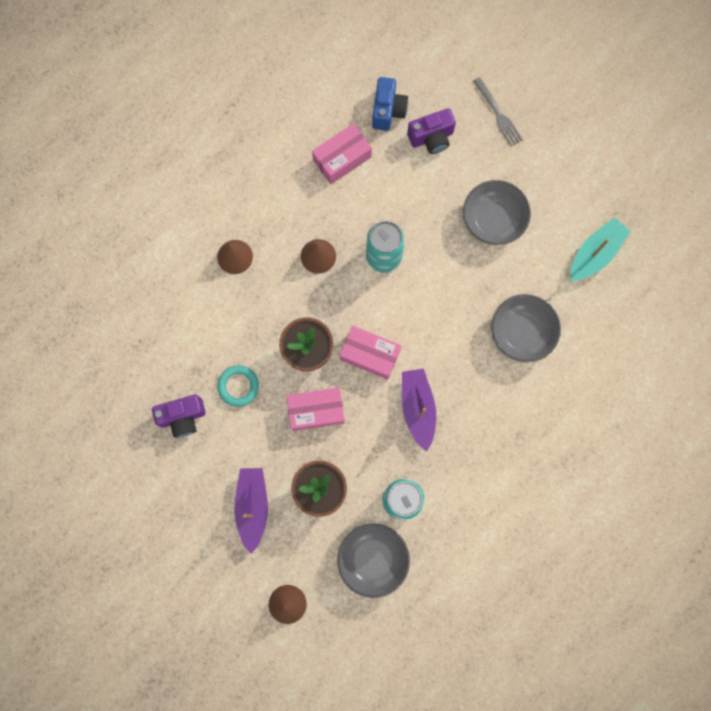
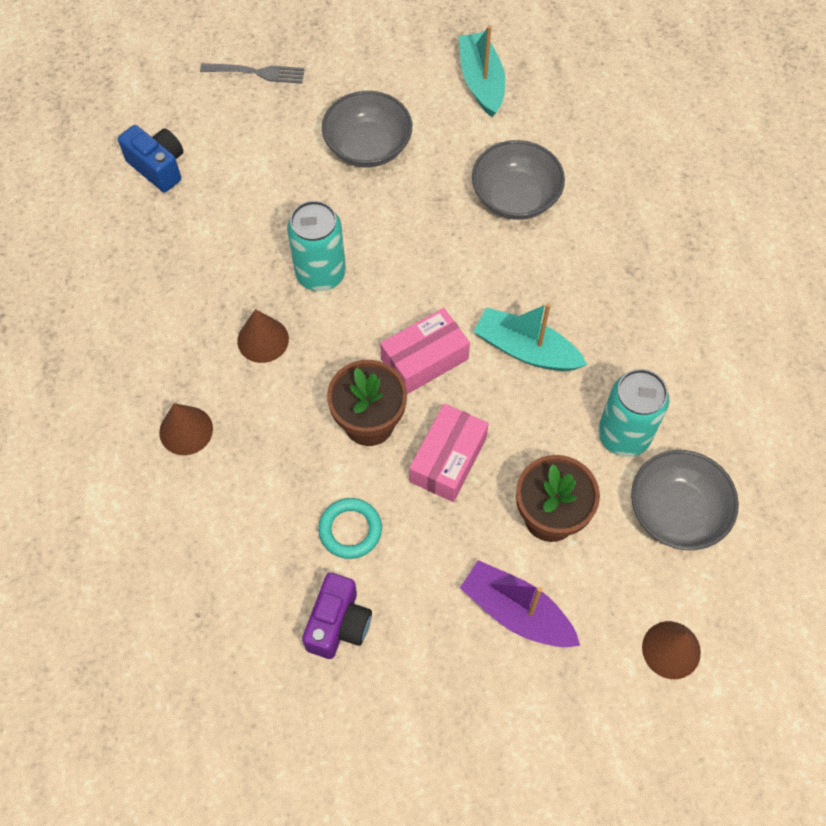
camera: 55 degrees left, 15 degrees down
(342, 158) = (171, 244): pink box -> none
(417, 408) = (526, 349): purple boat -> turquoise boat
(431, 138) = (227, 146): purple camera -> none

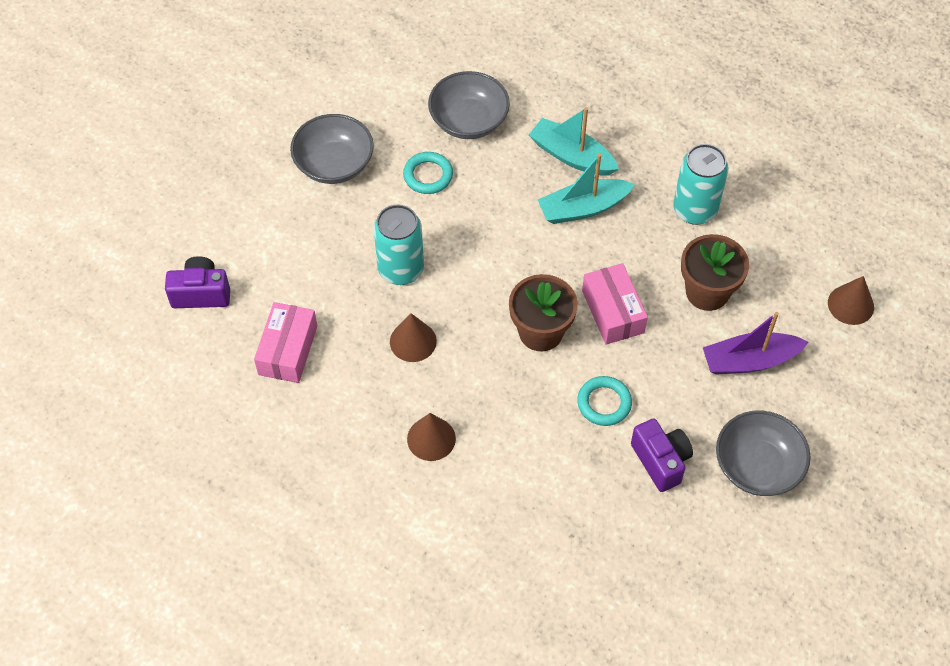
camera: 45 degrees left, 5 degrees down
(158, 167) = (201, 293): blue camera -> purple camera
(257, 73) = (195, 175): grey fork -> none
(424, 359) = (529, 266): pink box -> pink box (287, 350)
(430, 215) = (428, 175): none -> turquoise ring
(481, 81) = (360, 64): turquoise boat -> turquoise boat (571, 156)
(676, 511) = (770, 227): grey bowl -> grey bowl (757, 466)

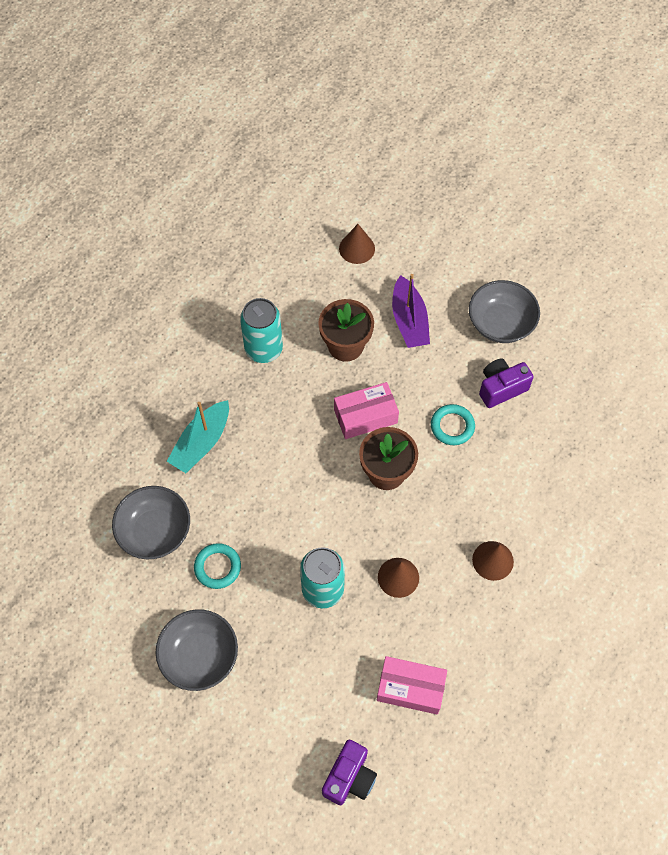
camera: 90 degrees left, 5 degrees up
(201, 293) = (349, 777): purple camera -> purple camera turned 150 degrees counterclockwise
(583, 208) = (259, 435): turquoise boat -> none

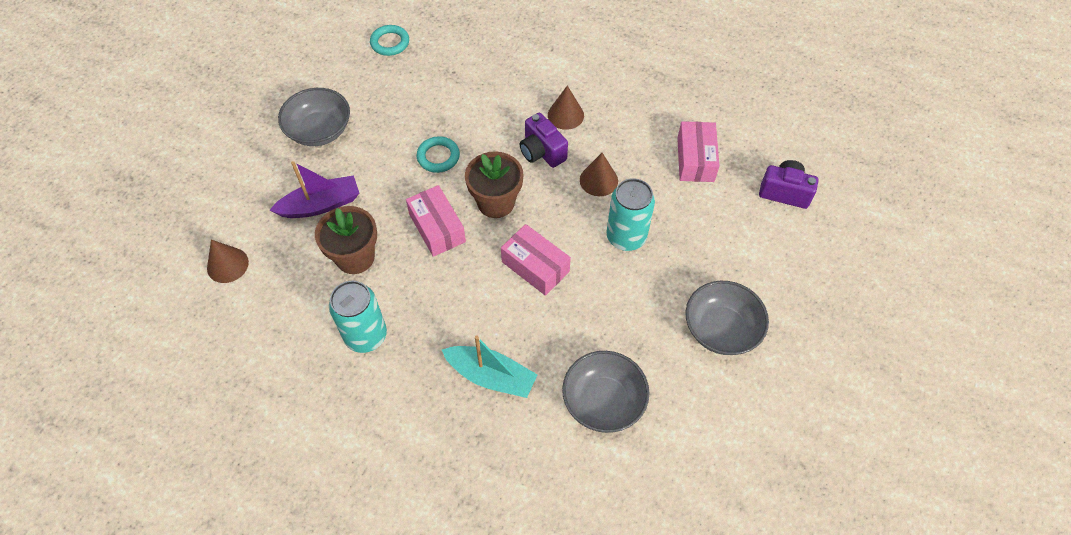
camera: 100 degrees left, 5 degrees down
(217, 567) = (627, 331): turquoise ring -> turquoise ring (390, 43)
(305, 497) = (535, 266): none -> pink box
(501, 388) = (392, 124): purple camera -> purple camera (542, 152)

